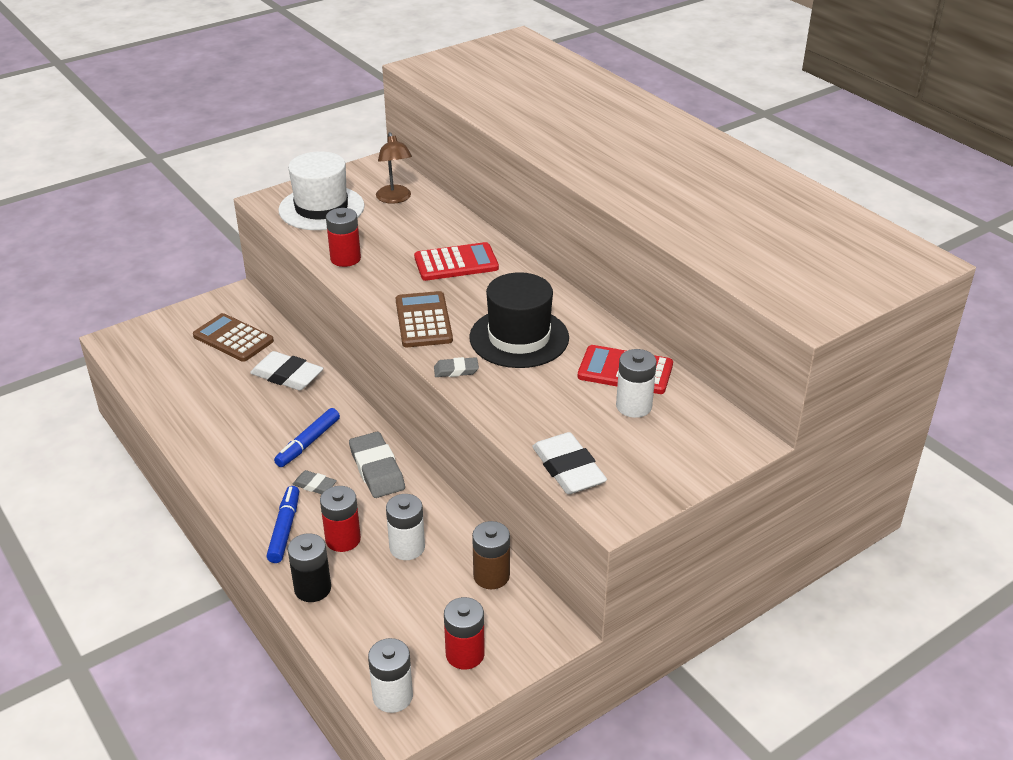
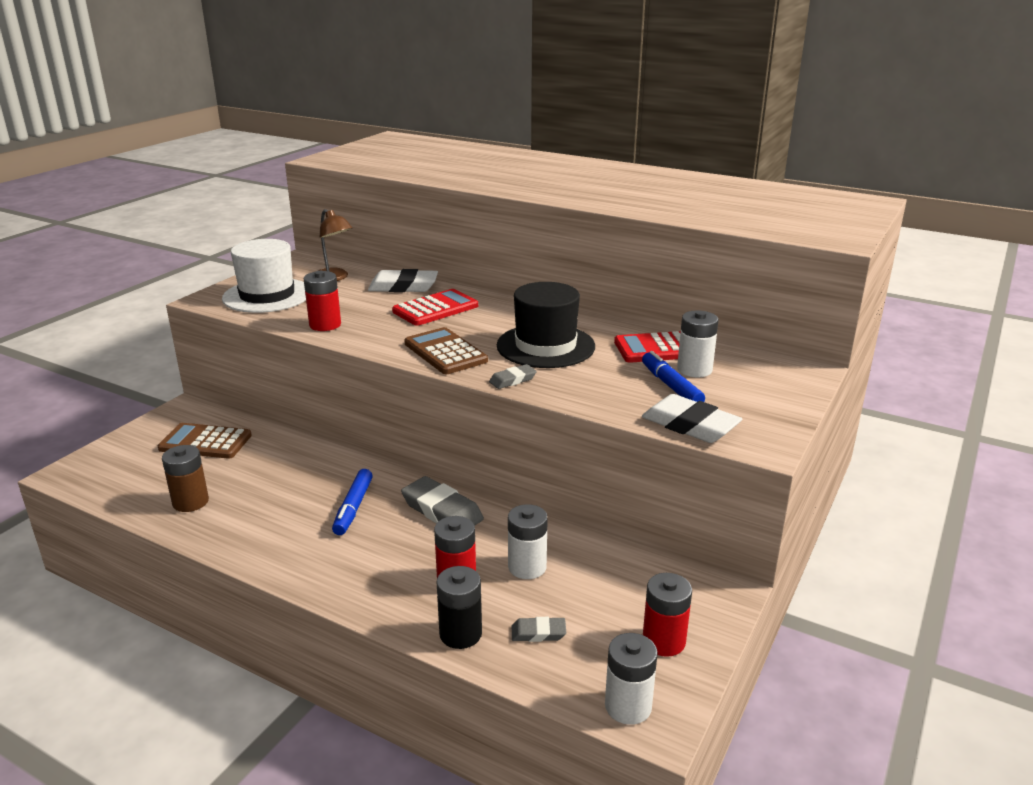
camera: 25 degrees left, 10 degrees down
(284, 529) = (387, 589): blue marker -> blue marker (671, 386)
(287, 376) = (287, 458): white eraser -> white eraser (403, 287)
(314, 485) = (389, 541): grey eraser -> grey eraser (538, 633)
(491, 576) = (627, 566): brown battery -> brown battery (190, 502)

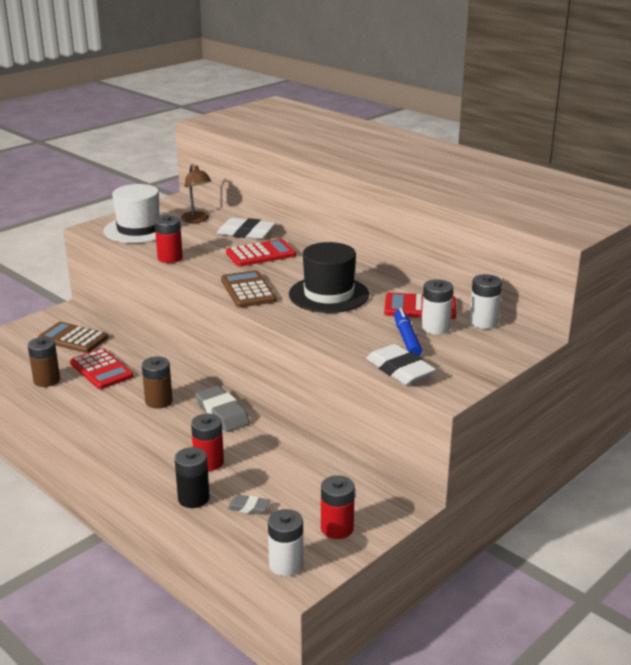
camera: 15 degrees right, 0 degrees up
(259, 477) = (101, 370): none -> red calculator
(353, 508) = (159, 401): blue marker -> brown battery
(512, 380) = (286, 318): grey eraser -> none
(527, 567) = (264, 462): white battery -> white battery (483, 322)

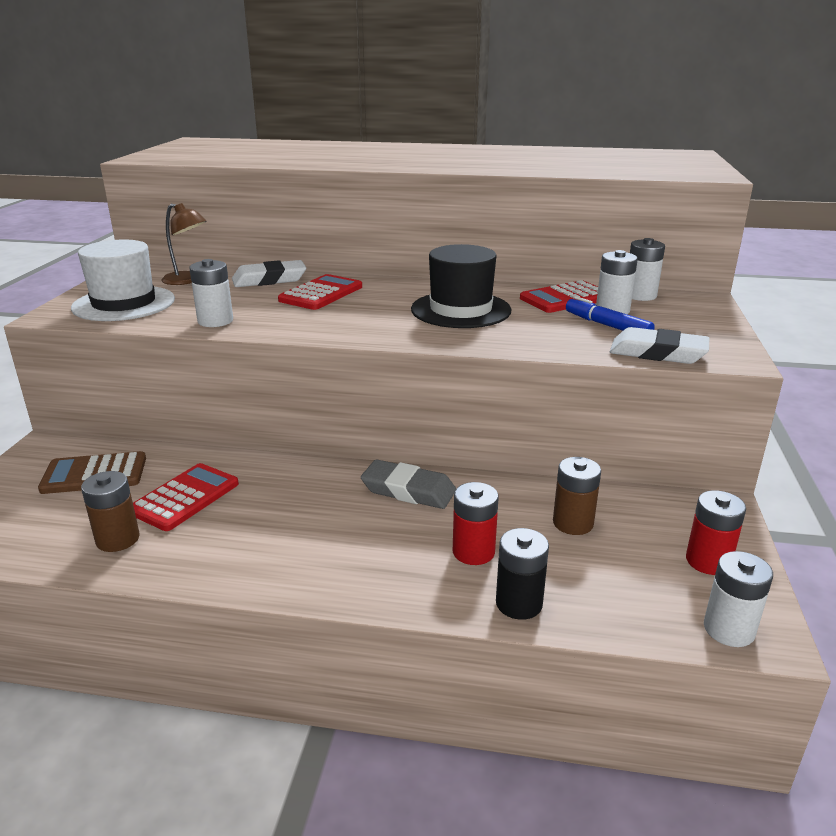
camera: 35 degrees left, 0 degrees up
(101, 370) = (185, 497): red calculator -> red calculator turned 75 degrees counterclockwise
(159, 401) = (313, 506): brown battery -> brown battery (573, 523)
(170, 258) = (215, 321): red battery -> white battery
(248, 290) = (368, 328): brown calculator -> none
(249, 507) = (592, 583): grey eraser -> none

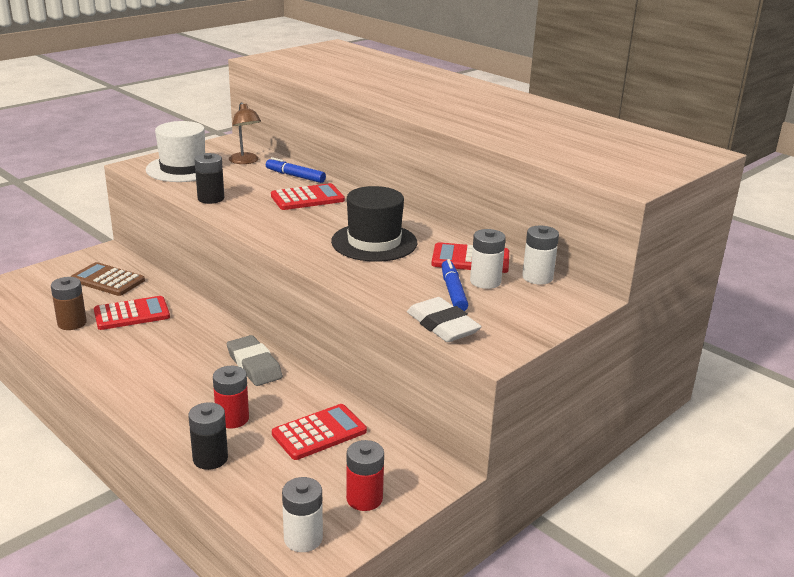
camera: 35 degrees right, 0 degrees up
(215, 321) = (211, 198): white battery -> black battery
(269, 280) = (295, 176): white eraser -> blue marker
(573, 523) = (319, 433): brown battery -> red calculator

